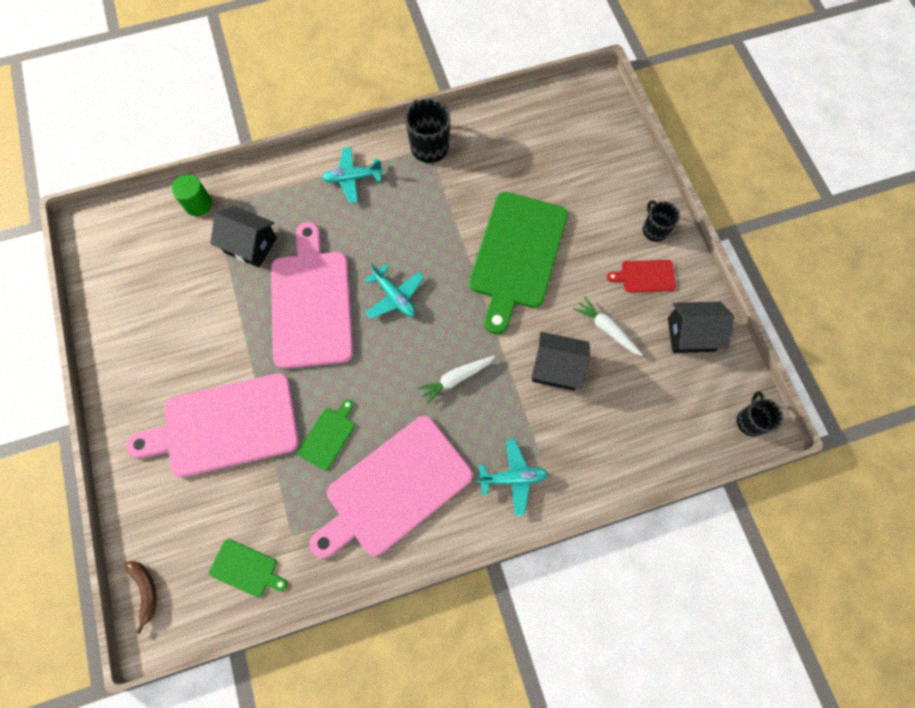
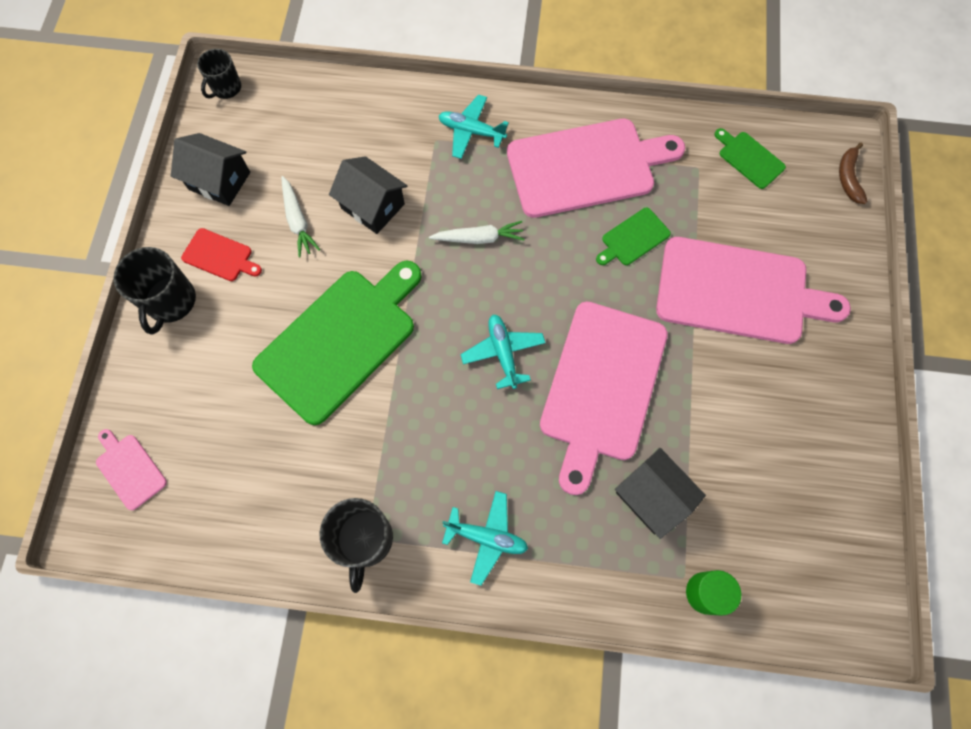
camera: 155 degrees left, 0 degrees up
(600, 124) = (129, 469): none -> pink cutting board
(654, 230) = (171, 301): black mug -> black mug, size x1.54

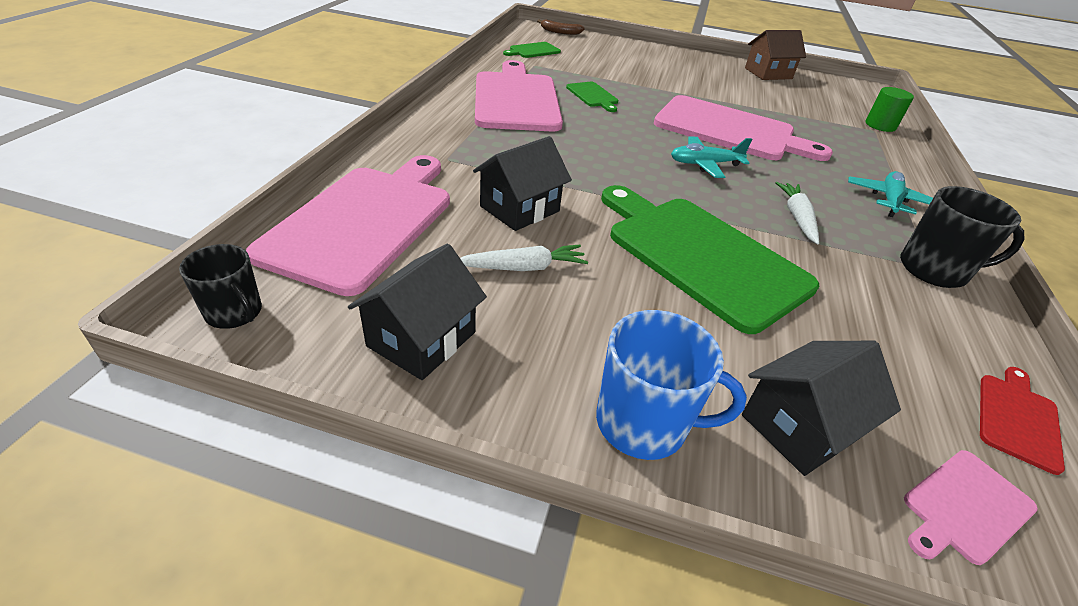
camera: 85 degrees left, 30 degrees down
(171, 301) = (643, 423): black mug -> blue mug
(220, 256) = (564, 352): red cutting board -> red cutting board (1017, 418)
(471, 131) = (447, 139): turquoise plane -> none
(479, 238) = (578, 155): white carrot -> white carrot (797, 217)
(652, 497) = (817, 129): black house -> black house (799, 426)
(738, 292) = (644, 74): pink cutting board -> pink cutting board (364, 221)
(840, 463) = (768, 73): none -> brown house

